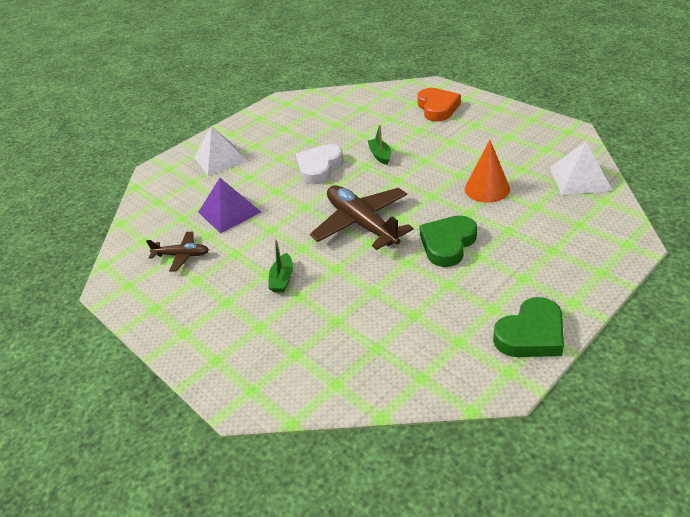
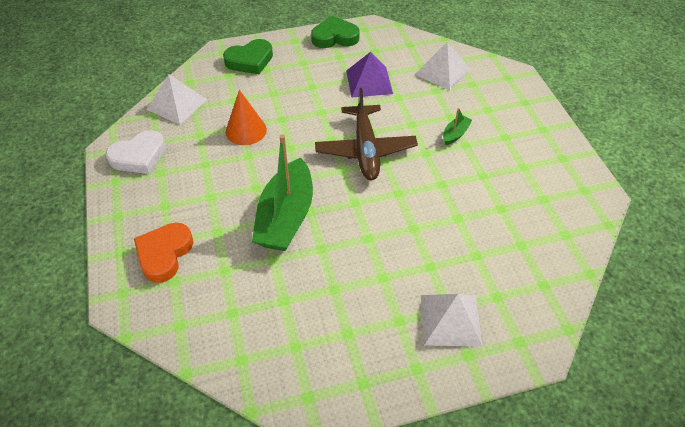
camera: 155 degrees left, 10 degrees up
(182, 255) = (530, 196): brown plane -> none
(229, 212) = (470, 225): purple pyramid -> purple pyramid (369, 82)
(319, 167) = (353, 235): white heart -> white heart (139, 156)
(345, 353) = (442, 71): none -> white pyramid
(380, 155) = (286, 217): green boat -> green boat, size x2.35
(447, 244) = (322, 103): green heart -> green heart (250, 60)

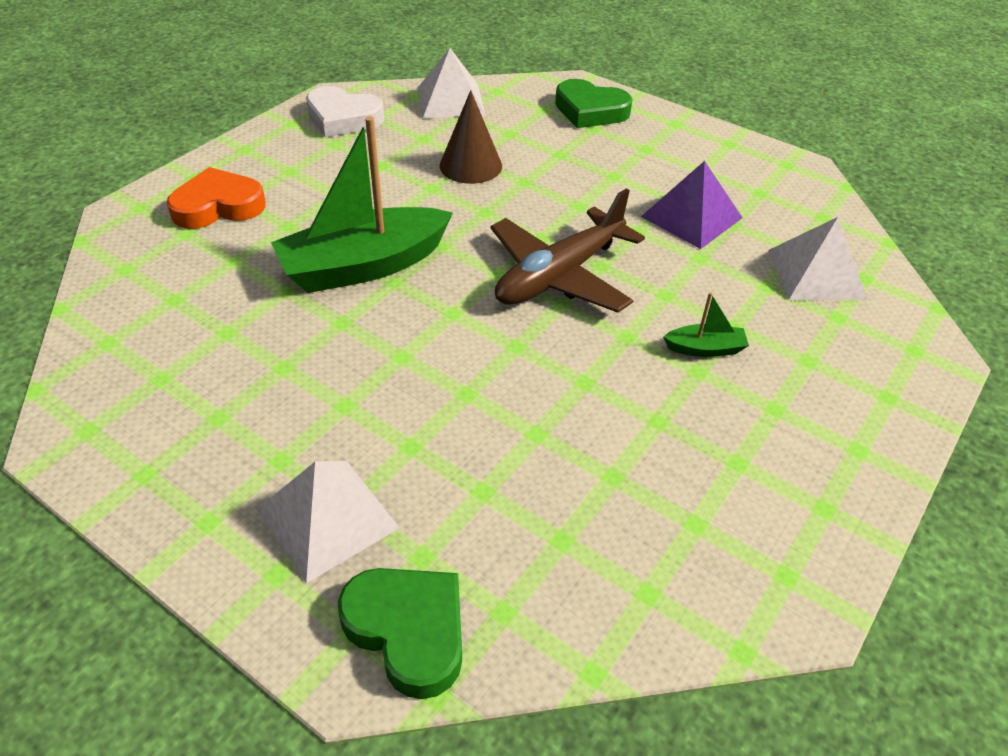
camera: 50 degrees right, 5 degrees down
(246, 130) = (470, 165): orange cone -> brown cone
(335, 37) = (731, 149): green heart -> green heart (408, 631)

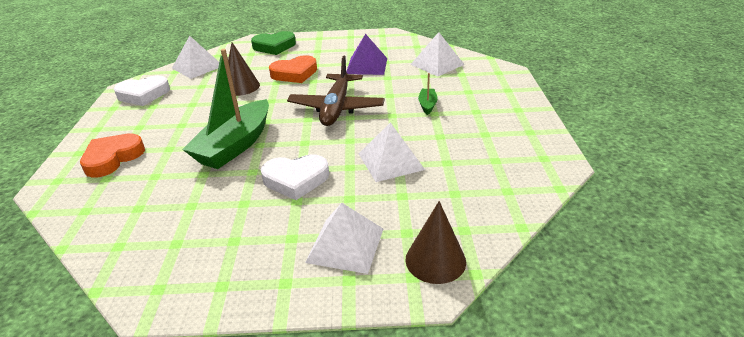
camera: 35 degrees left, 10 degrees down
(377, 370) = (296, 180): none -> white heart
(408, 631) = (435, 260): green heart -> brown cone
(532, 420) = (391, 161): none -> white pyramid
(566, 178) = (294, 73): none -> orange heart
(705, 349) = (427, 105): green boat -> green boat turned 45 degrees counterclockwise

